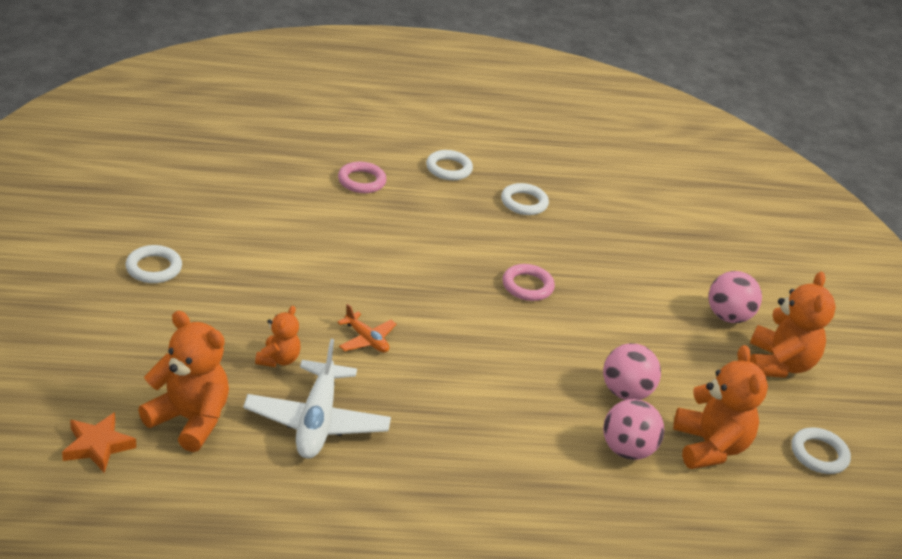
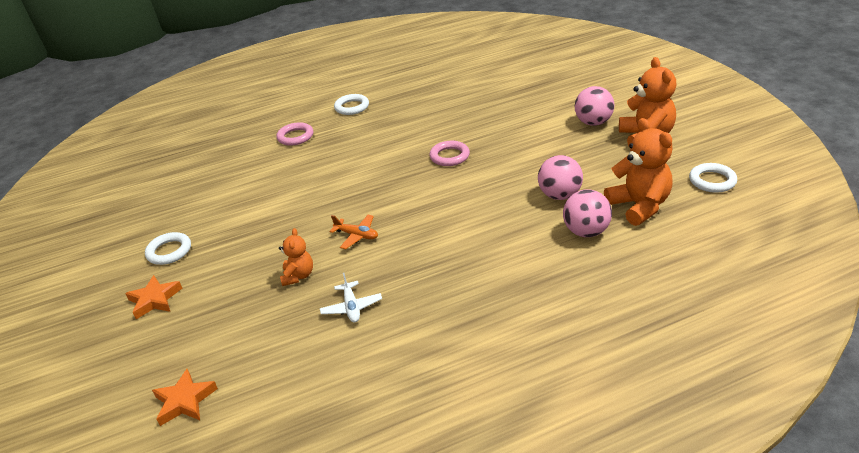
camera: 10 degrees left, 0 degrees up
(114, 319) = (155, 300): none -> orange star
(189, 420) = (251, 348): orange teddy bear -> none
(317, 421) = (351, 307): white plane -> white plane, size x0.51
(524, 203) = (415, 108): white ring -> none

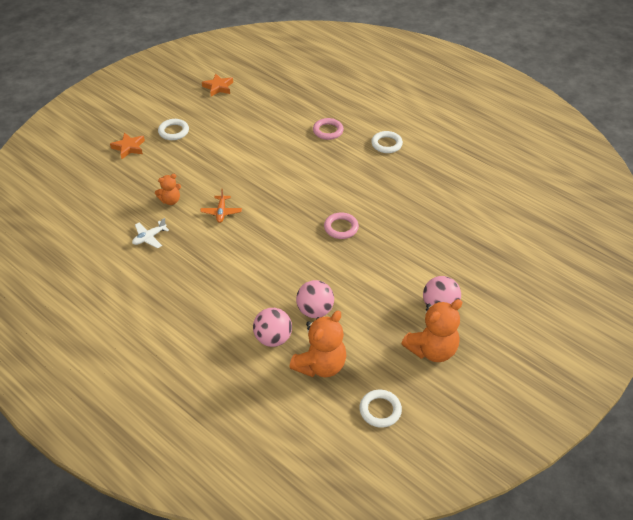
camera: 60 degrees right, 10 degrees up
(184, 401) = (56, 199): orange star -> orange star (218, 87)

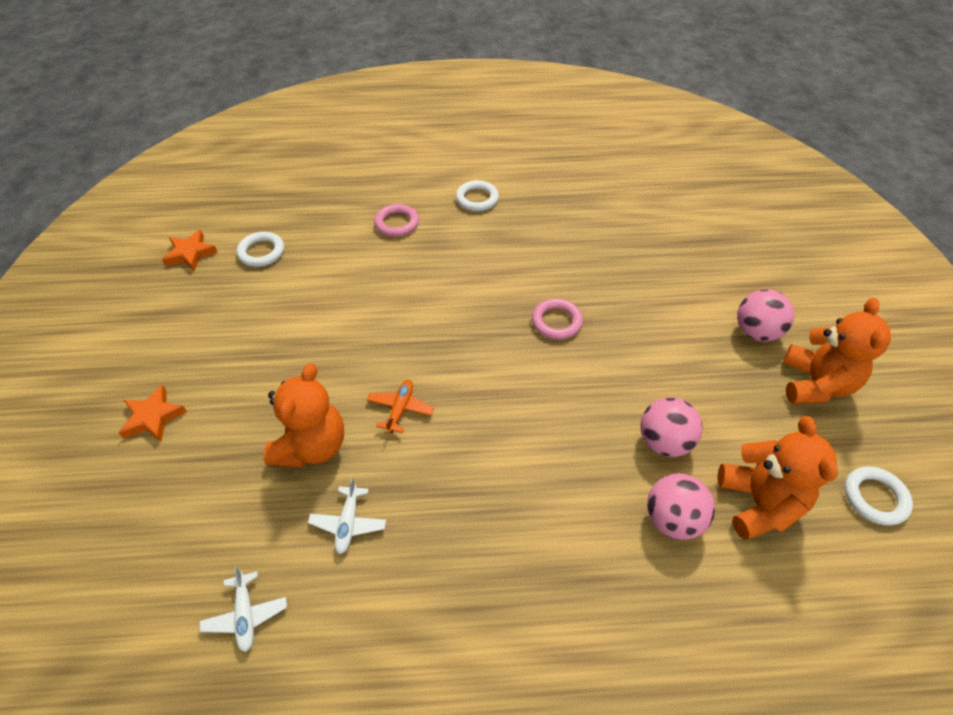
camera: 45 degrees left, 5 degrees up
(82, 239) = (246, 615): none -> white plane
(170, 200) = (312, 446): orange teddy bear -> orange teddy bear, size x1.80
(173, 131) = (197, 349): white ring -> white ring (261, 252)
(221, 212) = (400, 409): orange plane -> orange plane turned 120 degrees counterclockwise

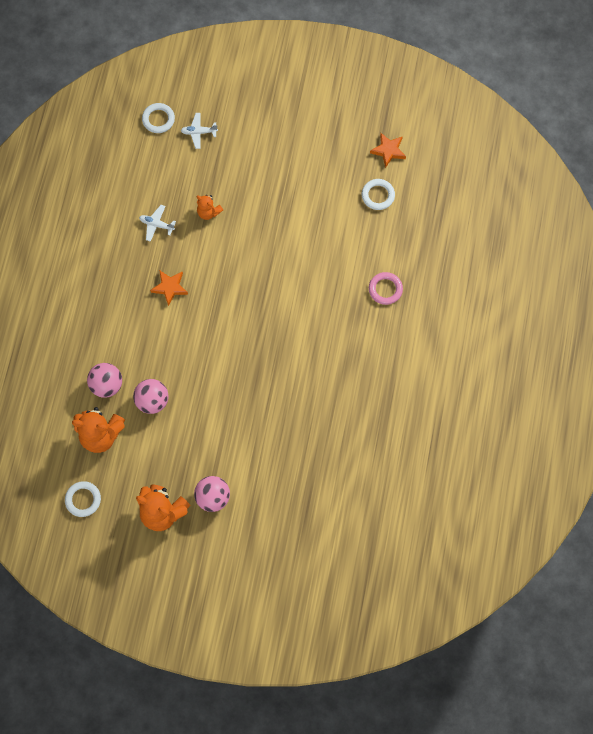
camera: 105 degrees right, 20 degrees up
(153, 417) = (253, 132): orange star -> orange star (170, 287)
(246, 615) = (125, 175): white plane -> white plane (199, 132)
(312, 446) = (208, 212): orange teddy bear -> orange teddy bear, size x0.56
(400, 409) = (219, 262): orange plane -> none
(477, 199) = (399, 353): white ring -> white ring (158, 119)
(556, 322) = (259, 371): pink ring -> none

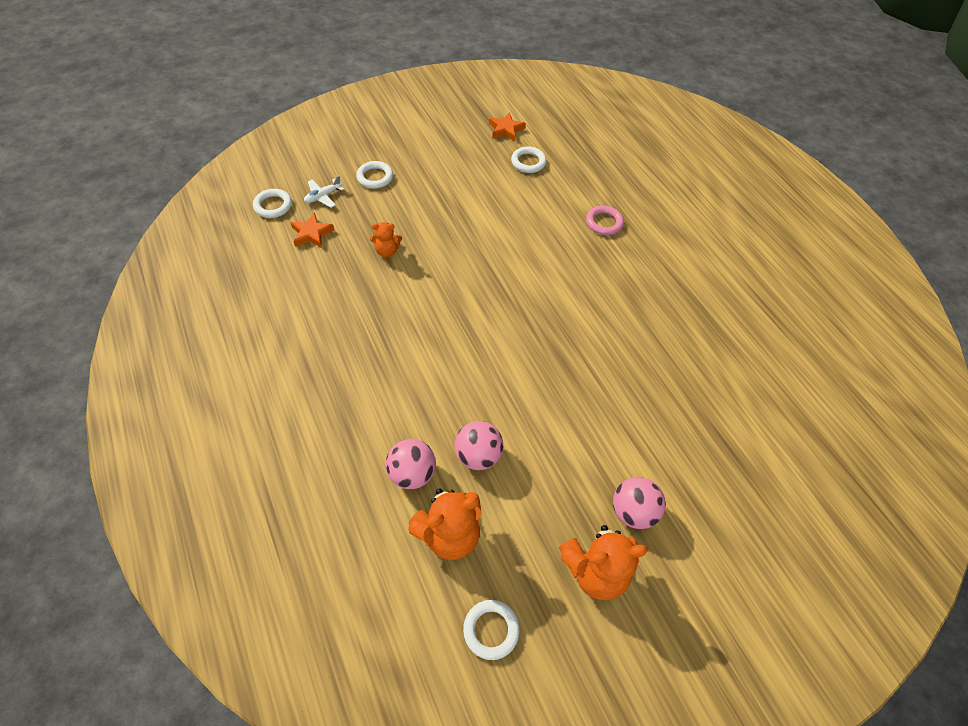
camera: 40 degrees left, 15 degrees down
(156, 225) = (342, 289): white plane -> none
(170, 287) = (403, 335): orange star -> orange star (312, 234)
(249, 137) = (375, 177): none -> white ring

